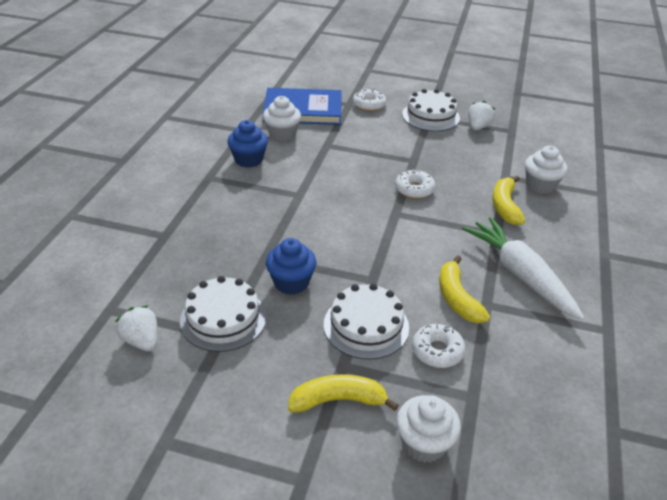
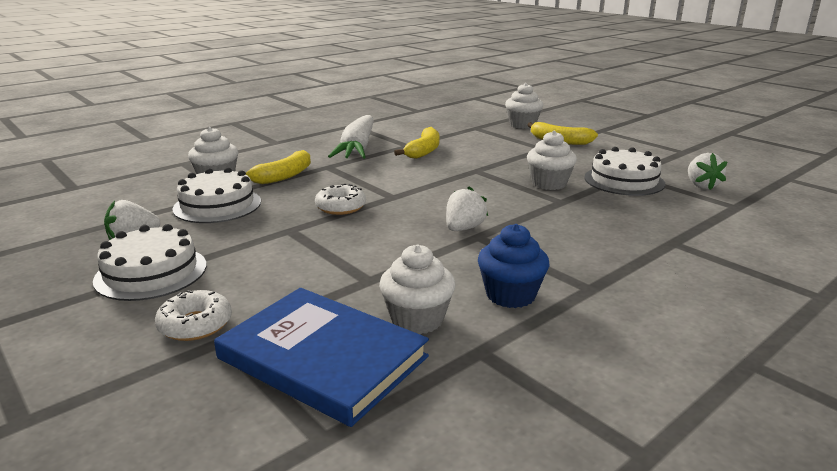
camera: 145 degrees left, 15 degrees down
(291, 282) = (549, 183): blue cupcake -> white cupcake
(313, 198) = (463, 228): none -> white strawberry
(366, 326) = (509, 156): white cake -> white cake (217, 205)
(437, 351) = (473, 140): white donut -> none

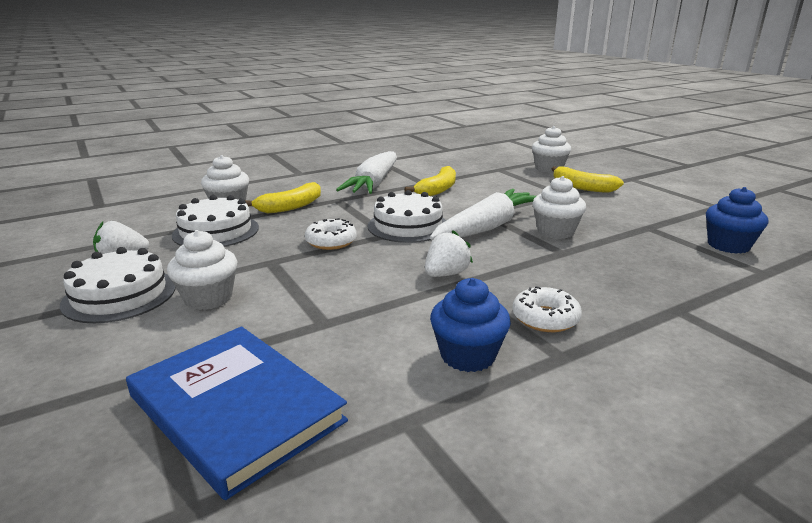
camera: 10 degrees right, 0 degrees up
(195, 324) = (130, 355): white donut -> white donut (545, 318)
(417, 319) = (354, 374): white cupcake -> white cupcake (208, 298)
(485, 183) = (487, 227): none -> white carrot
(624, 180) = (640, 234): white cake -> white cake (408, 226)
(701, 185) = (728, 245): white strawberry -> blue cupcake

